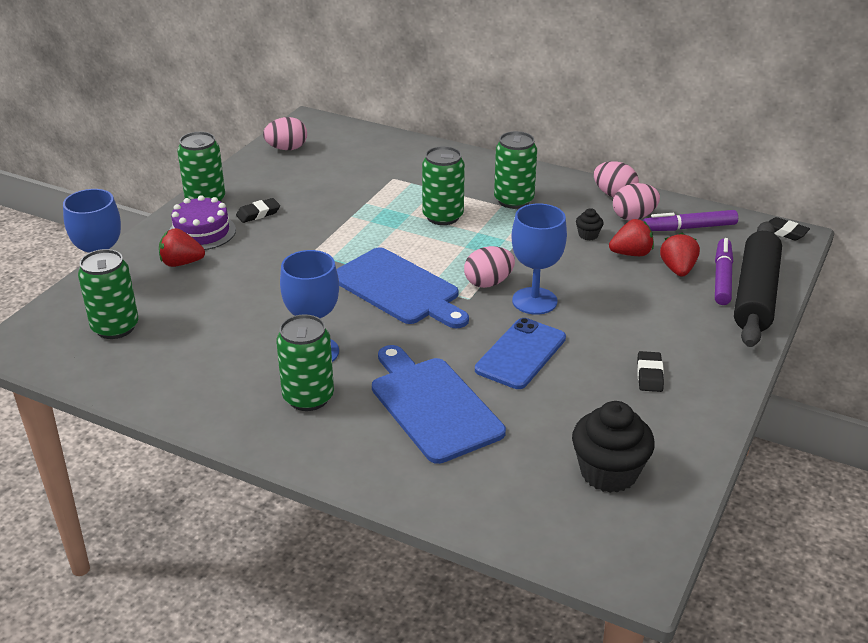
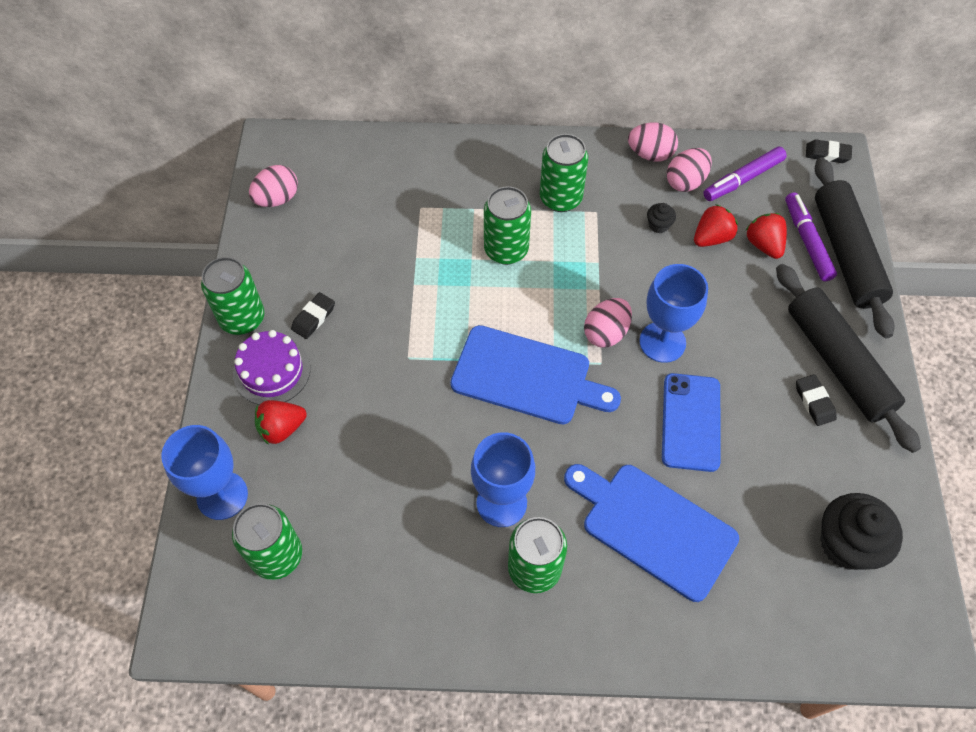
camera: 25 degrees left, 25 degrees up
(693, 357) = (838, 362): none -> black rolling pin

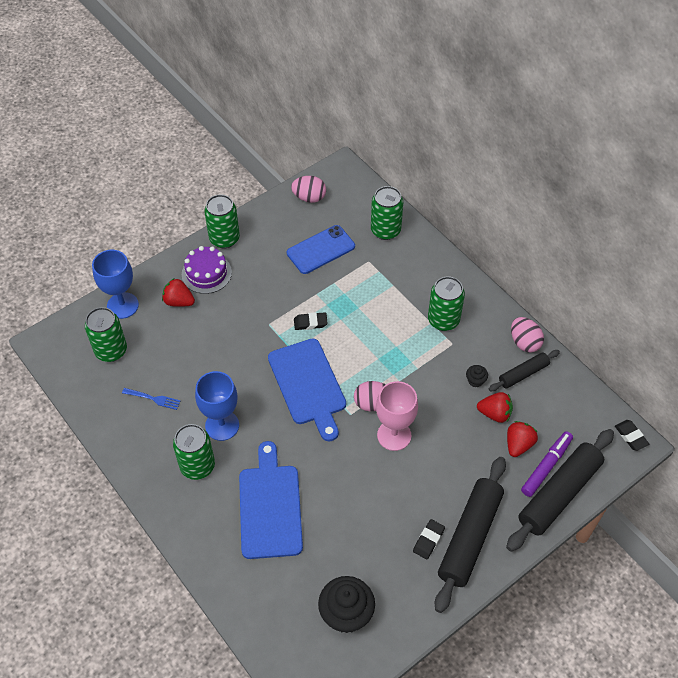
camera: 50 degrees right, 5 degrees down
(313, 318) = (253, 267): black eraser -> black eraser (310, 323)
(394, 554) = (153, 399): none -> blue fork
(506, 250) = (380, 319): green can -> green can (385, 230)
(662, 342) = (394, 435): blue goblet -> pink goblet
(685, 182) = (523, 374): pink egg -> black rolling pin
(690, 422) = (353, 483): blue phone -> blue phone (321, 250)
(743, 179) = (558, 402): purple marker -> none

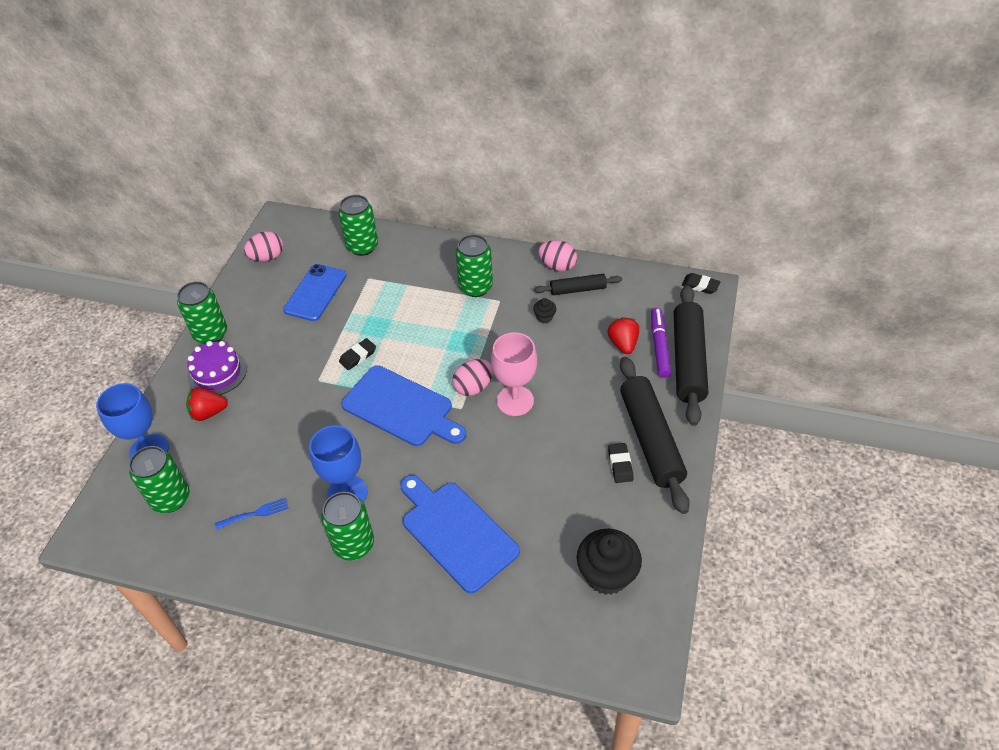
camera: 35 degrees left, 5 degrees down
(495, 414) = (583, 332): red strawberry -> none
(523, 374) = (578, 289): black rolling pin -> black rolling pin turned 60 degrees clockwise

